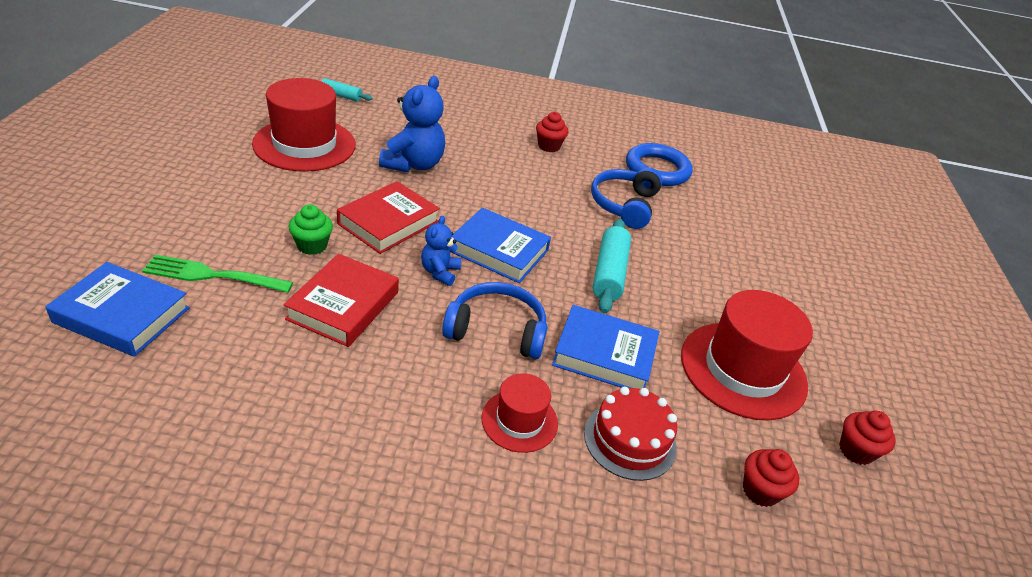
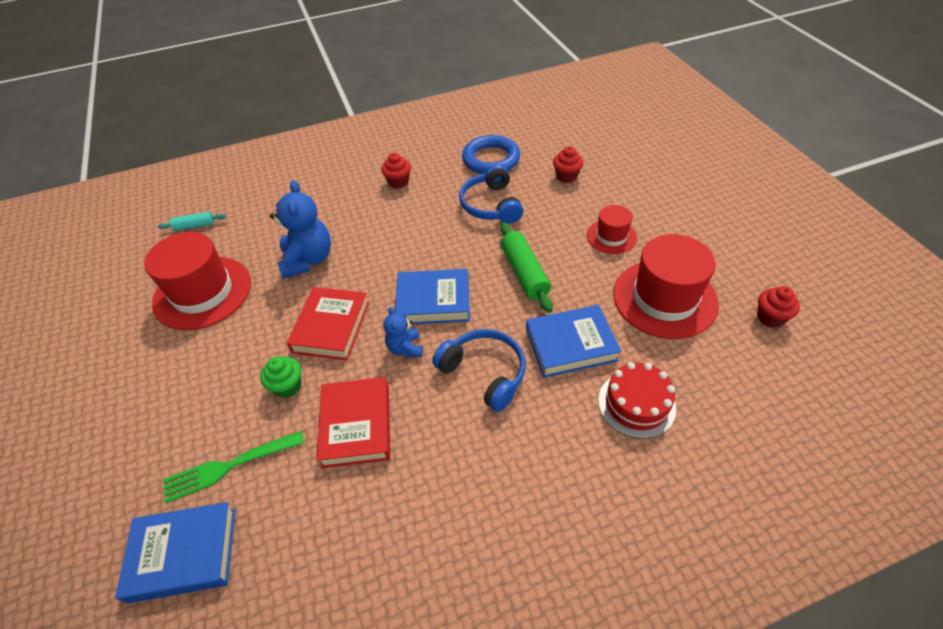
camera: 20 degrees left, 10 degrees up
(496, 330) = (484, 373): blue headphones -> blue headphones turned 60 degrees clockwise
(519, 420) = (556, 438): red hat -> red hat (611, 236)
(609, 273) = (524, 273): turquoise rolling pin -> green rolling pin
(760, 491) = (739, 388): red cupcake -> red cupcake (566, 176)

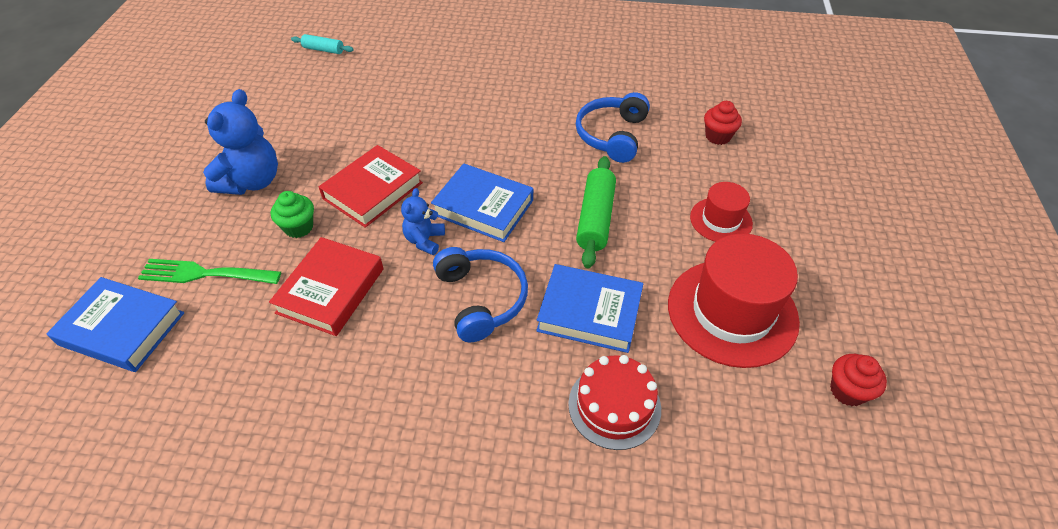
camera: 25 degrees right, 0 degrees up
(202, 292) = (289, 112): red hat -> none
(308, 260) = (397, 119): blue teddy bear -> blue teddy bear (252, 181)
(398, 182) = (534, 77): red cupcake -> none
(491, 159) = (647, 88): blue ring -> none

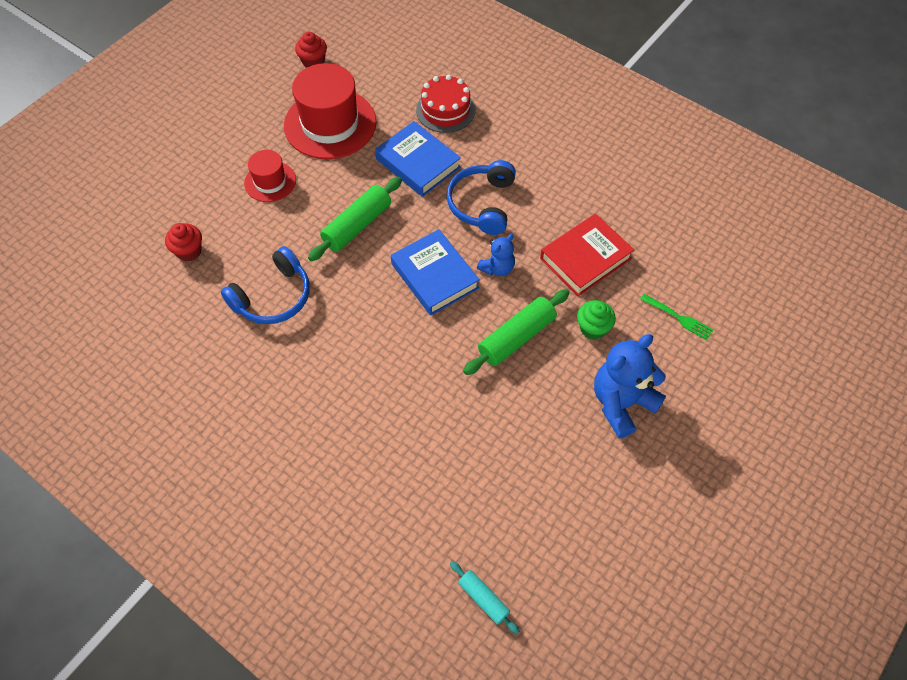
camera: 150 degrees left, 10 degrees up
(122, 328) = (745, 297): blue book -> none
(205, 273) = (678, 318): green fork -> green fork, size x0.64
(373, 191) = (516, 337): red book -> green rolling pin

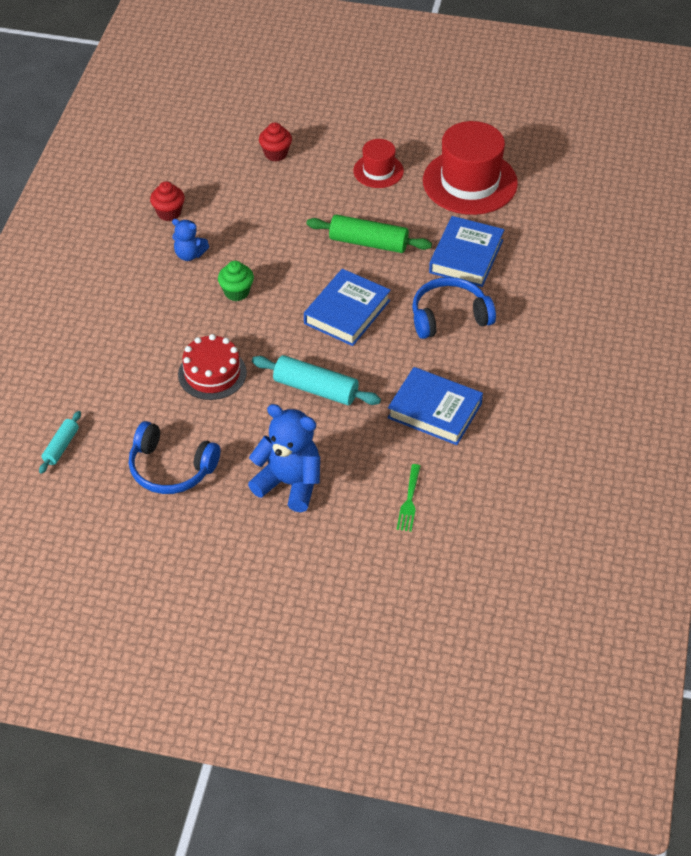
camera: 65 degrees right, 10 degrees down
(273, 297) = (262, 220): blue headphones -> blue headphones (171, 469)
(313, 62) = (535, 143): red cupcake -> red cupcake (169, 213)
(445, 110) = (545, 252): red cake -> red cake (212, 373)
(497, 268) = (383, 351): blue teddy bear -> blue teddy bear (189, 254)
(516, 337) = (315, 389): green rolling pin -> turquoise rolling pin
(585, 258) = (434, 411): red book -> blue book
(593, 328) = (358, 440): green cupcake -> green cupcake (236, 292)

